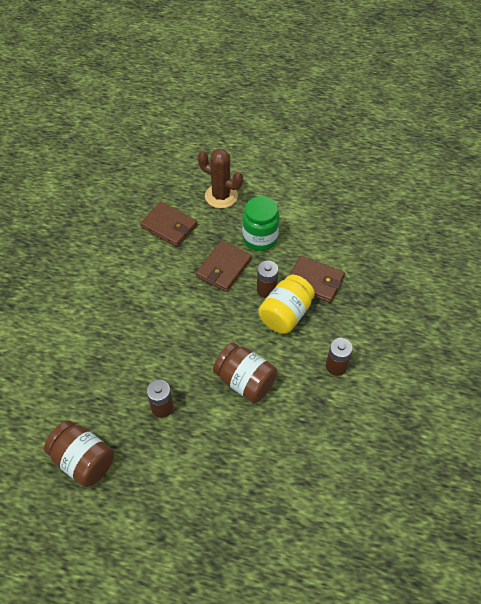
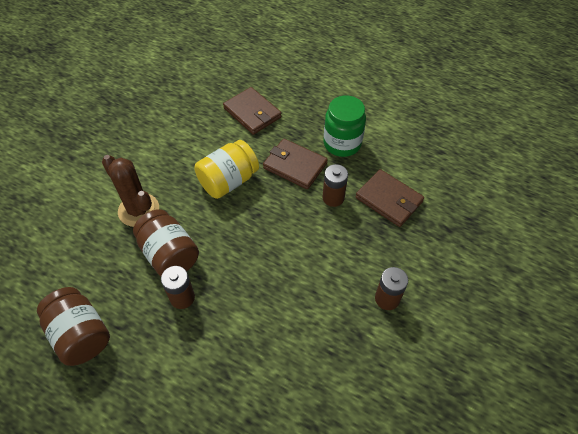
camera: 15 degrees right, 0 degrees up
(221, 196) = (314, 94): brown cactus -> brown cactus (138, 210)
(224, 268) = (295, 166): brown wallet -> brown wallet turned 75 degrees clockwise
(245, 381) = (280, 291): brown jar -> brown jar (169, 255)
(285, 314) = (346, 228): yellow jar -> yellow jar (228, 181)

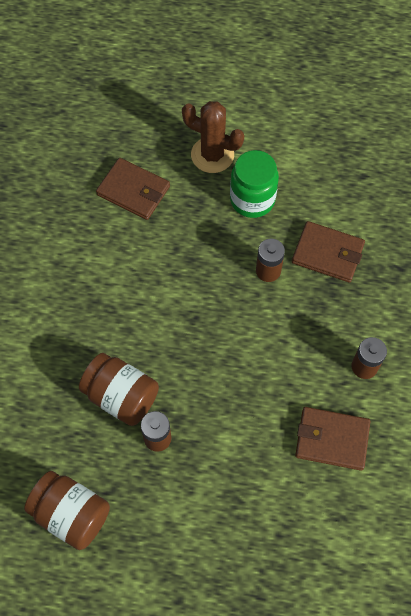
camera: 20 degrees left, 10 degrees up
(138, 210) = (61, 356): brown cactus -> brown cactus (212, 155)
(228, 181) = (145, 288): yellow jar -> none
(295, 166) = (211, 245): brown wallet -> brown wallet (331, 439)

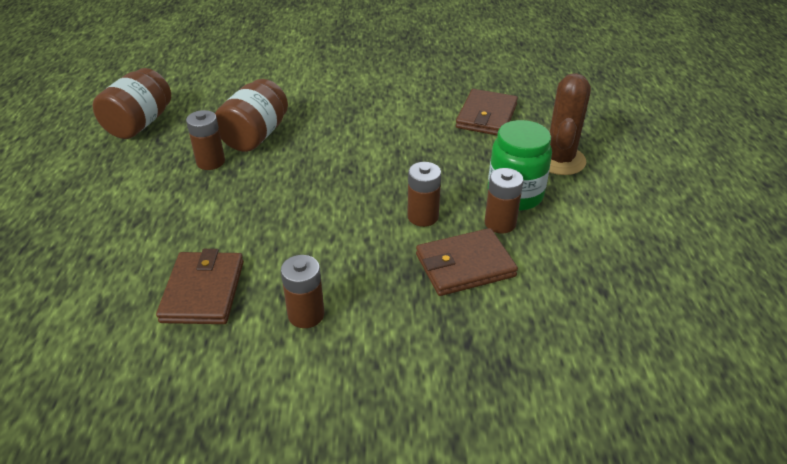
camera: 80 degrees right, 25 degrees down
(284, 219) = (500, 223): none -> brown battery
(328, 253) = (465, 265): brown wallet -> brown wallet turned 60 degrees clockwise

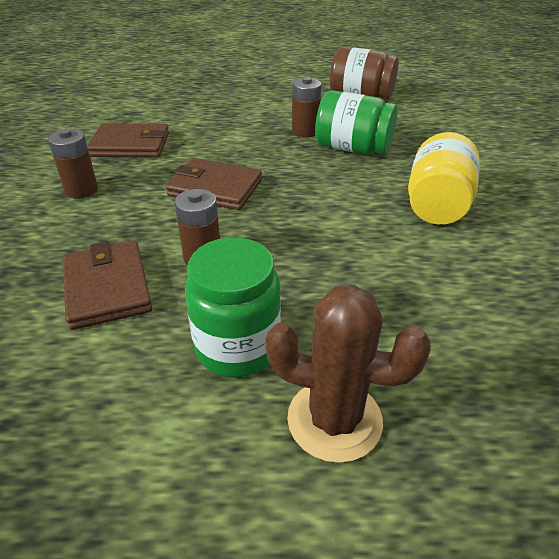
camera: 90 degrees right, 0 degrees up
(255, 136) = (353, 148): brown jar -> green jar
(354, 105) = (437, 205): none -> yellow jar
(486, 116) = (455, 332): brown wallet -> brown wallet (215, 188)
(500, 223) = (176, 325): brown battery -> none

